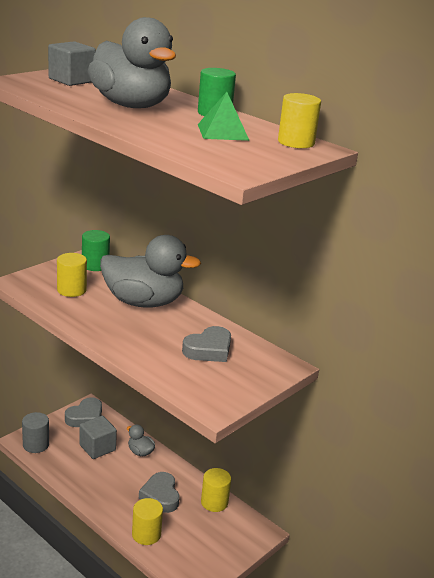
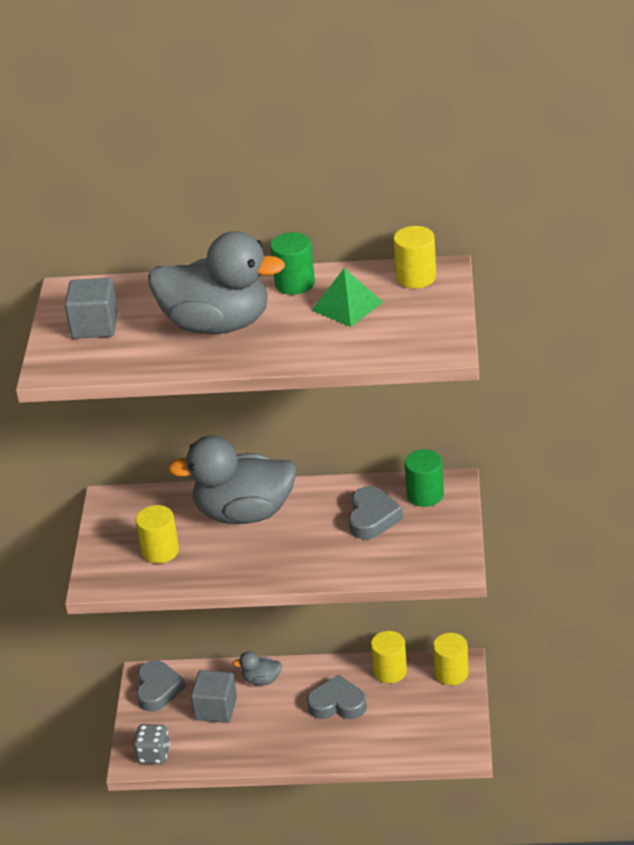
camera: 35 degrees left, 10 degrees up
(36, 445) = (153, 754): grey cylinder -> grey dice
(95, 265) = (132, 507): green cylinder -> green cylinder (425, 495)
(143, 302) = (244, 513): grey duck -> grey duck turned 150 degrees counterclockwise
(146, 534) = (372, 746): yellow cylinder -> yellow cylinder (451, 673)
(160, 496) = (337, 704): grey heart -> grey heart turned 150 degrees clockwise

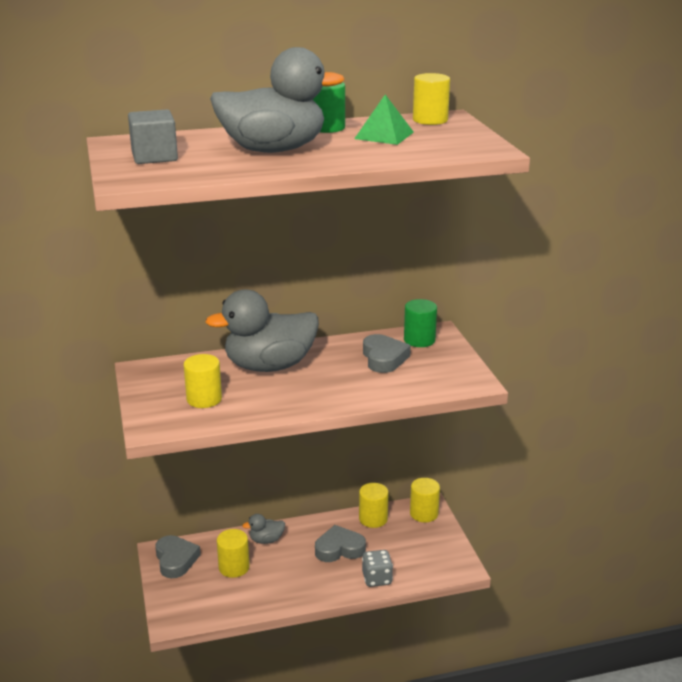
camera: 20 degrees left, 10 degrees down
(153, 754) = (189, 612): grey dice -> grey dice (377, 579)
(216, 708) = (234, 567): grey cube -> yellow cylinder

